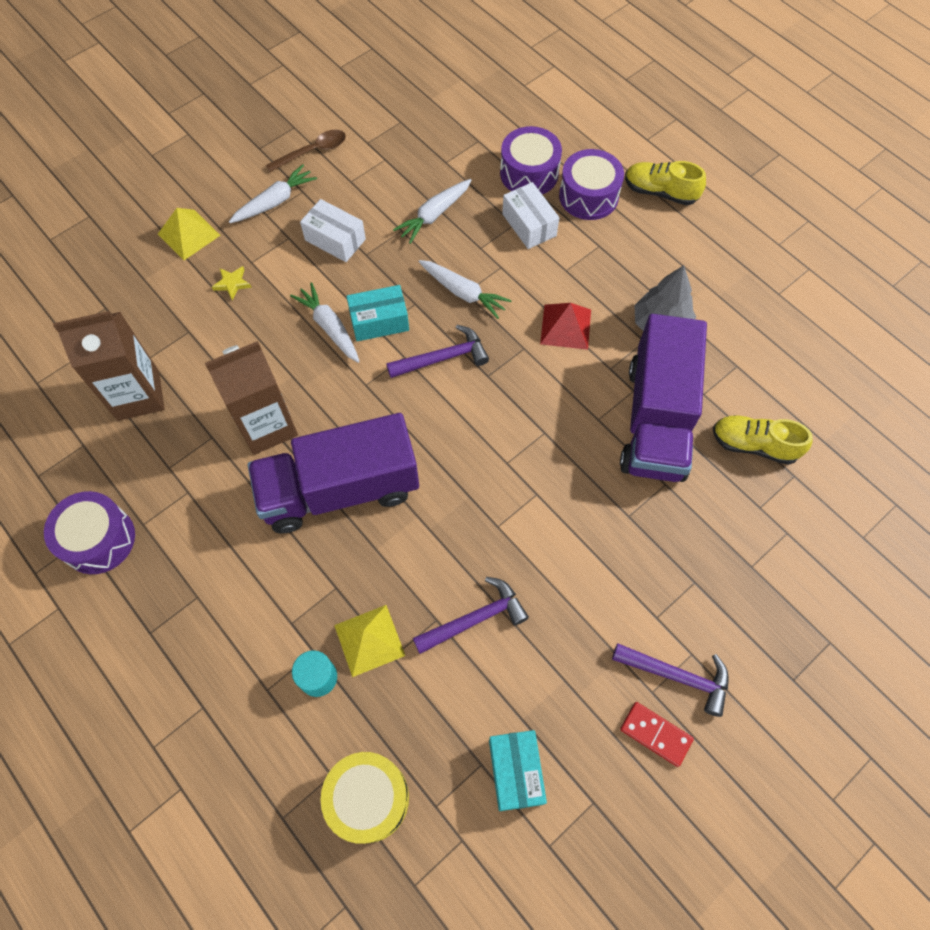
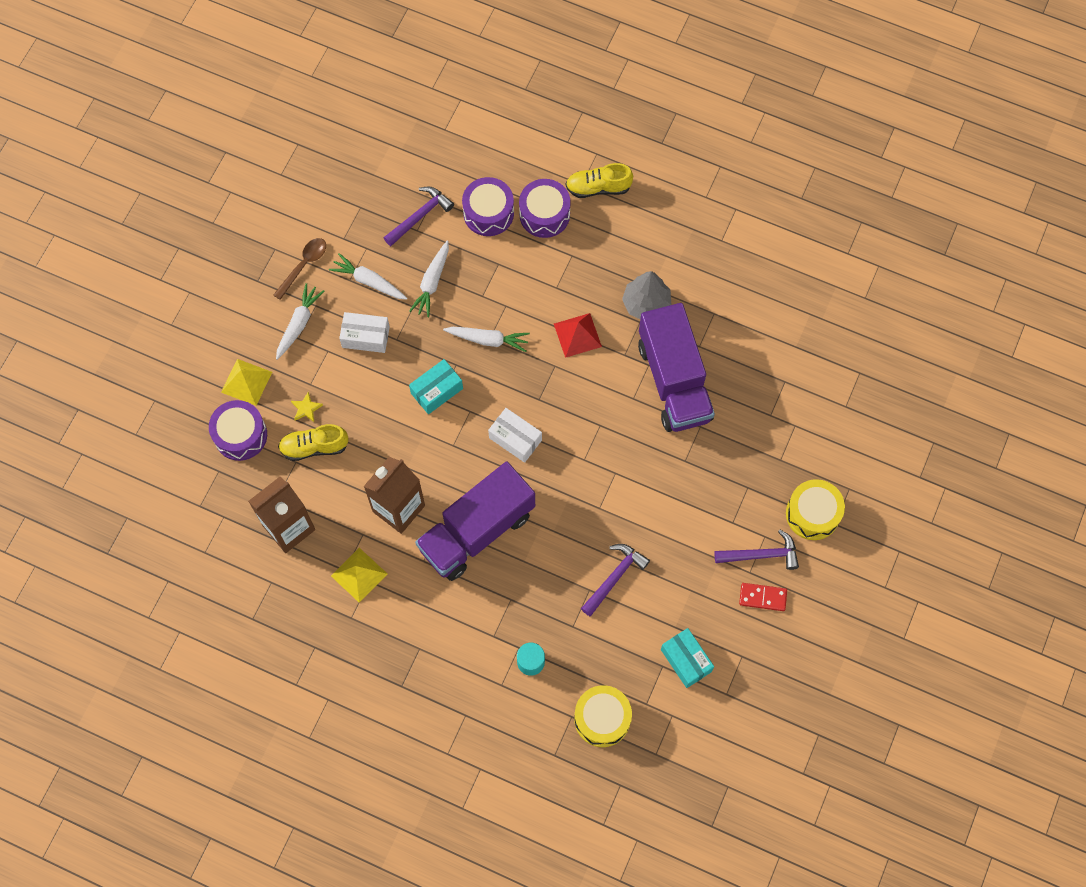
camera: 25 degrees left, 5 degrees up
(98, 539) = (326, 642): purple drum -> purple drum (240, 435)
(329, 327) = (402, 412): white carrot -> white carrot (369, 281)
(369, 640) = (552, 623): yellow pyramid -> yellow pyramid (359, 574)
(443, 358) = (499, 399): purple hammer -> purple hammer (420, 216)
(529, 225) = (510, 260): white box -> white box (515, 439)
(754, 445) = (749, 370): yellow shoe -> yellow shoe (314, 447)
(767, 653) = (812, 514): none -> yellow drum

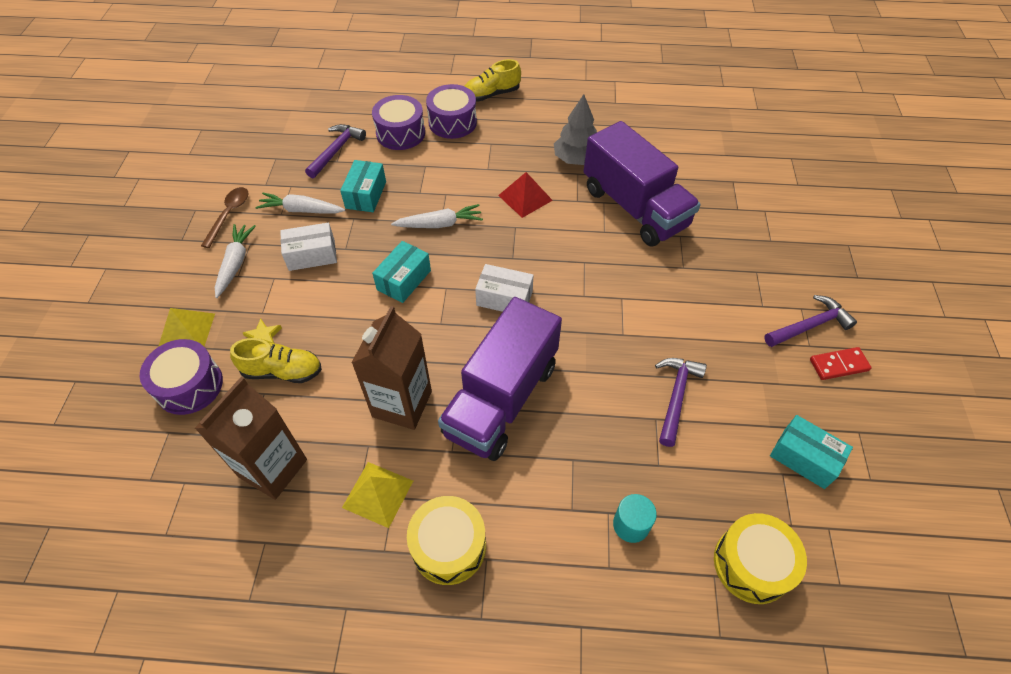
camera: 20 degrees left, 15 degrees down
(314, 447) = (282, 371): yellow shoe -> yellow shoe turned 150 degrees counterclockwise
(432, 282) = (366, 195): white carrot -> turquoise box
(812, 514) = (831, 275): yellow drum -> yellow drum (449, 546)

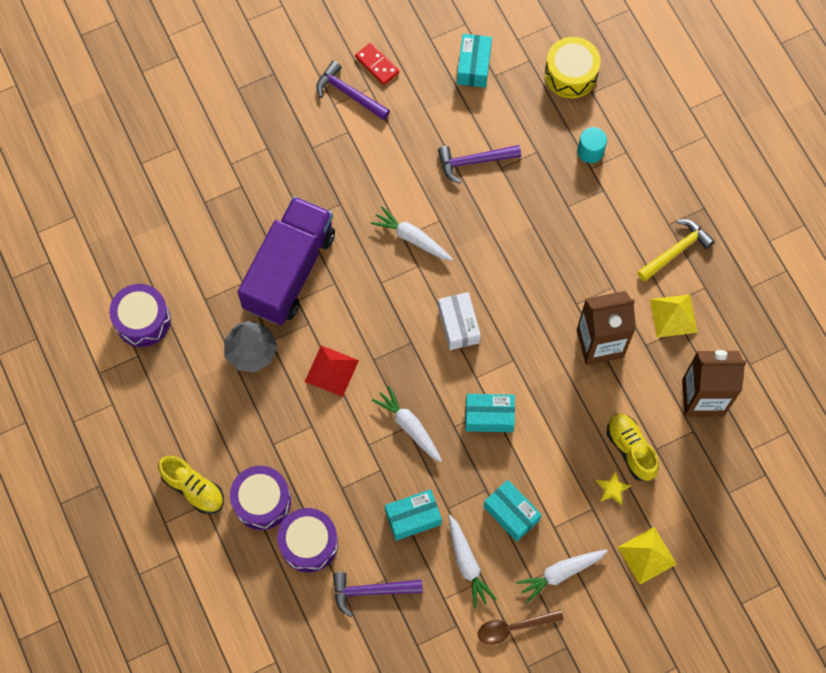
camera: 120 degrees left, 15 degrees up
(189, 386) = (687, 510): purple drum -> purple drum (142, 320)
(312, 255) = (511, 513): white box -> turquoise box
(449, 546) = (676, 250): yellow drum -> yellow hammer
(501, 398) = (551, 277): purple truck -> none
(616, 304) = (412, 238): none -> white carrot

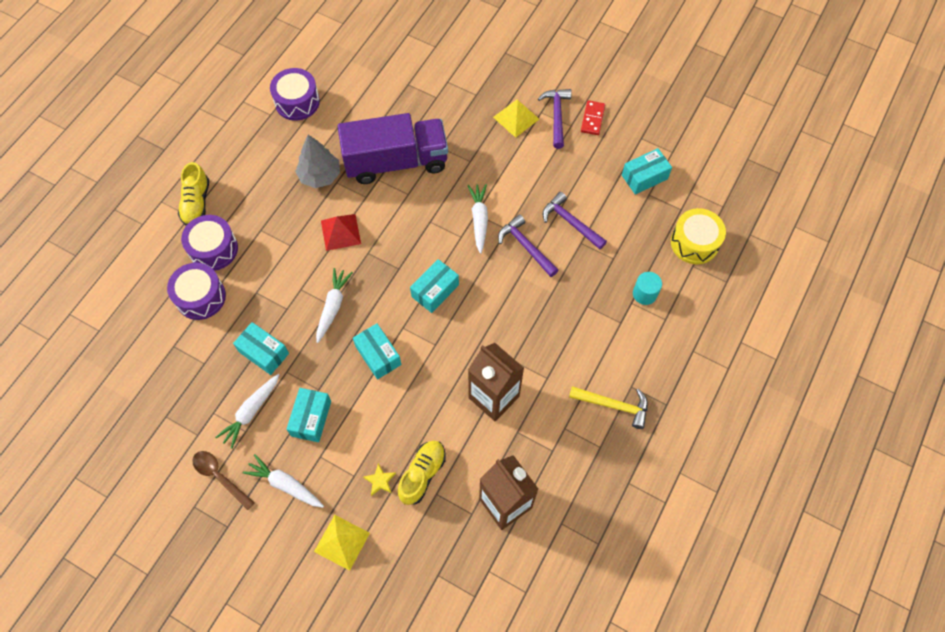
camera: 55 degrees right, 5 degrees down
(371, 591) = (189, 359): purple hammer -> purple hammer (526, 246)
(458, 325) = (435, 291): white box -> turquoise box
(673, 316) = (557, 437): yellow pyramid -> yellow pyramid (516, 118)

